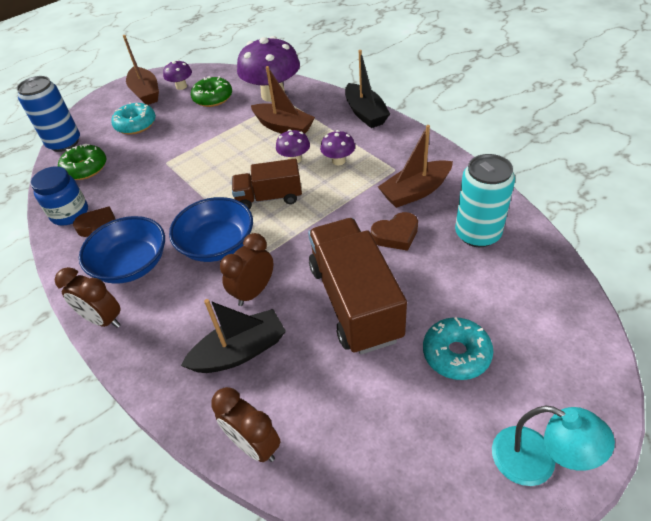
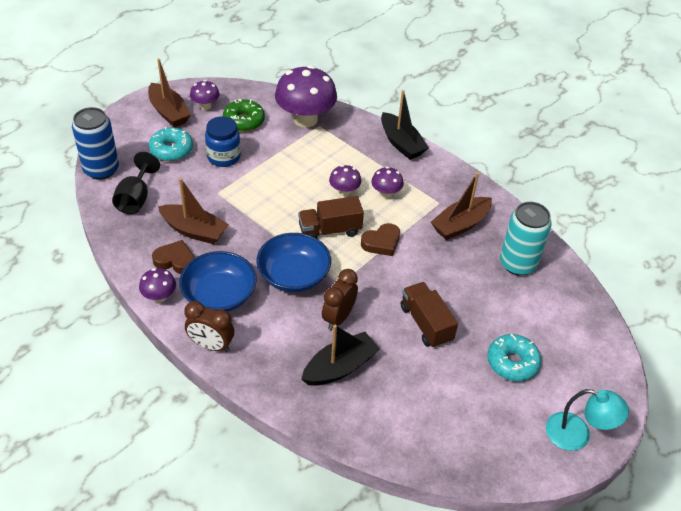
camera: 15 degrees left, 0 degrees up
(70, 213) = (139, 246): blue jar -> blue jar (224, 157)
(70, 265) = (159, 296): none -> purple mushroom
(85, 168) = (136, 198): green donut -> black goblet
(254, 445) = (370, 436): brown clock -> none
(283, 127) = (325, 156): brown boat -> brown boat (194, 231)
(355, 302) = (426, 324): brown truck -> brown truck, size x0.60
(396, 235) = (450, 265): brown heart -> brown heart (381, 242)

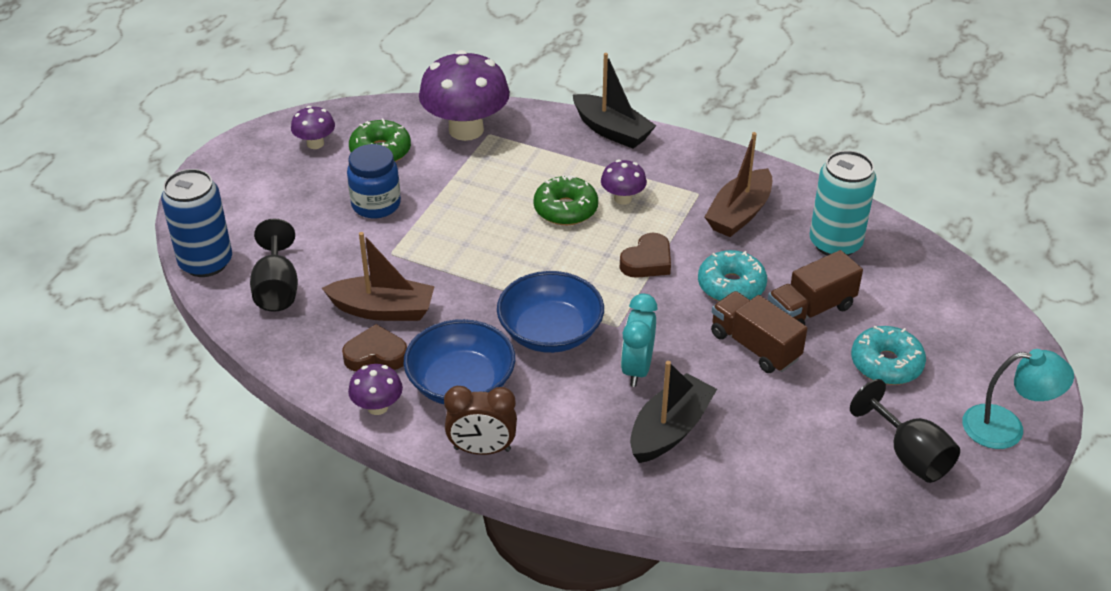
camera: 15 degrees left, 5 degrees down
(169, 112) = (266, 164): brown boat -> none
(171, 150) = (296, 213): turquoise donut -> turquoise donut (731, 286)
(330, 230) = (570, 263): brown truck -> brown truck (810, 310)
(338, 317) = (637, 369): brown clock -> turquoise clock
(344, 191) = (565, 209): purple mushroom -> green donut
(497, 434) = (909, 455): none -> black goblet

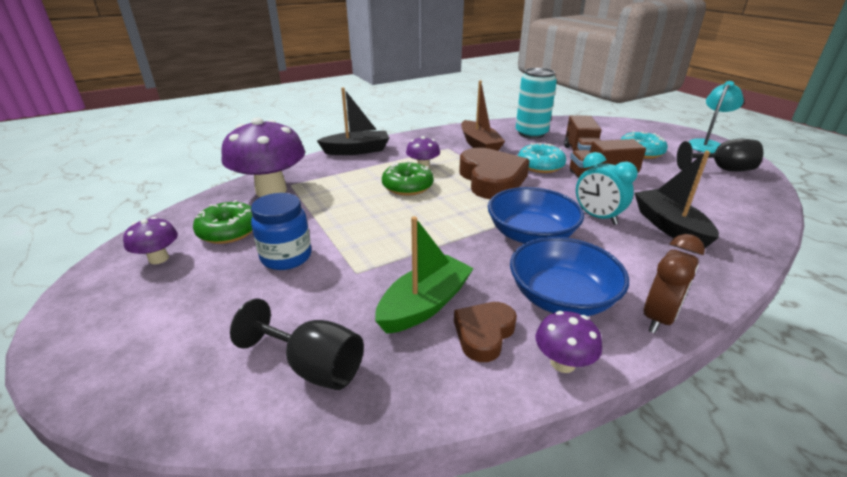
camera: 55 degrees left, 10 degrees down
(206, 262) = (192, 413): blue can -> none
(383, 310) = (425, 305): brown boat -> green boat
(647, 261) = (491, 180): brown heart -> brown heart, size x1.81

